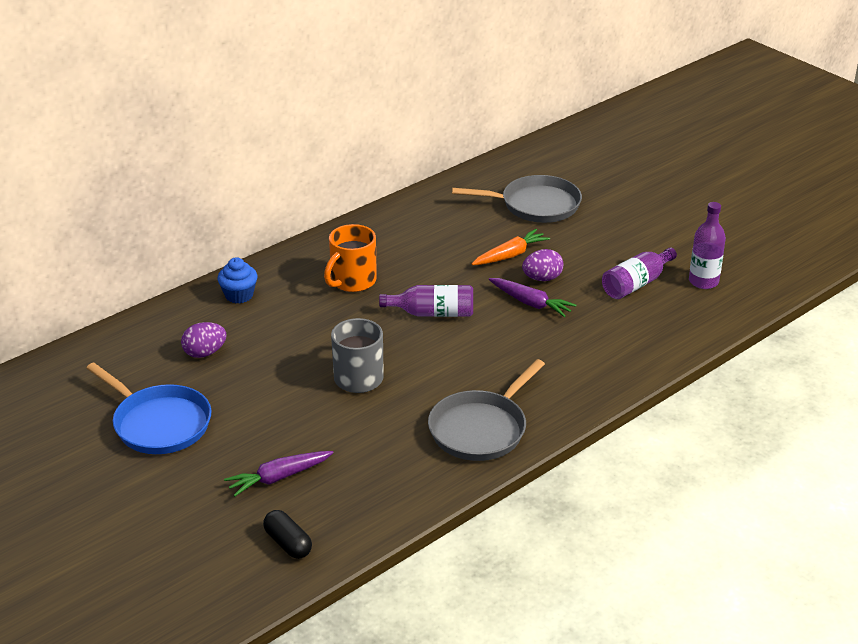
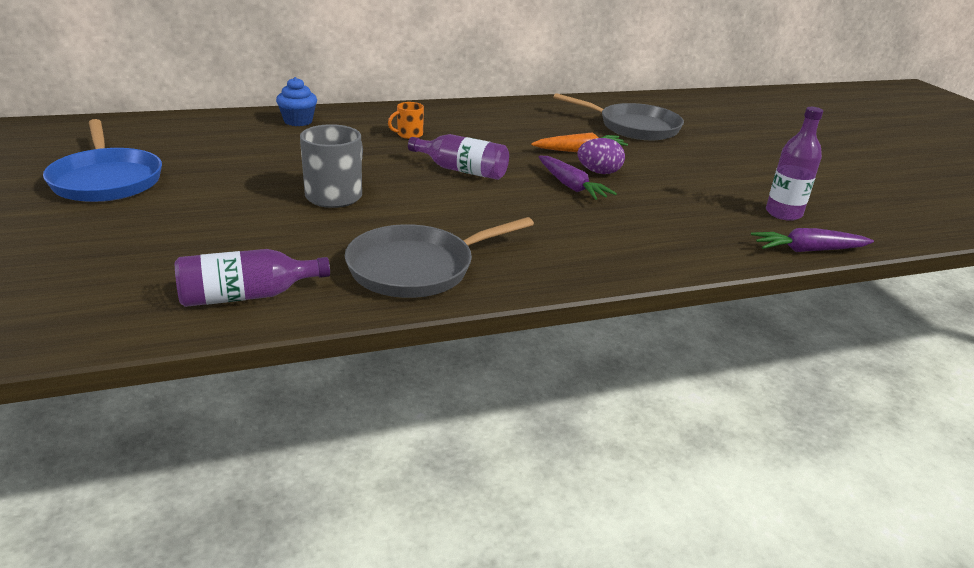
camera: 20 degrees right, 5 degrees down
(205, 353) = (218, 147): purple egg -> none
(279, 477) = (152, 249): purple carrot -> purple carrot (808, 250)
(288, 543) = (77, 309): black capsule -> none
(352, 281) = (409, 135): orange mug -> orange mug, size x0.55
(636, 284) = (701, 198): purple bottle -> purple bottle (247, 296)

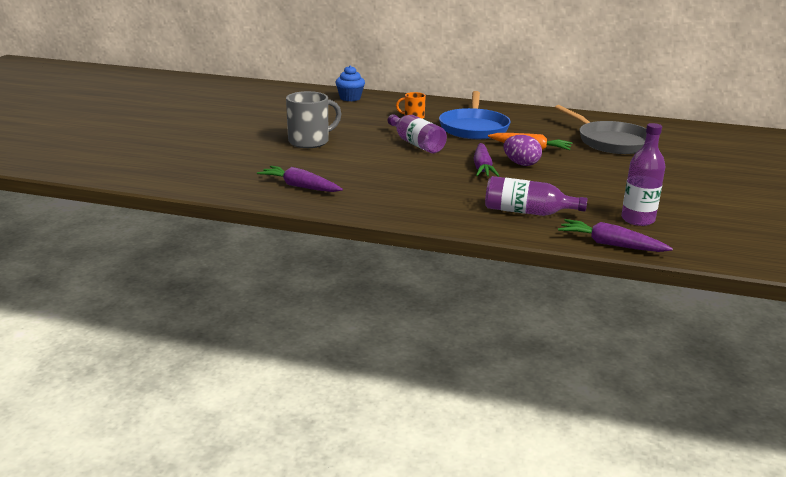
camera: 35 degrees right, 5 degrees down
(106, 180) = (197, 111): blue pan -> blue pan (474, 128)
(247, 296) = (191, 177): purple bottle -> purple bottle (527, 212)
(417, 268) = (300, 186): grey pan -> purple carrot

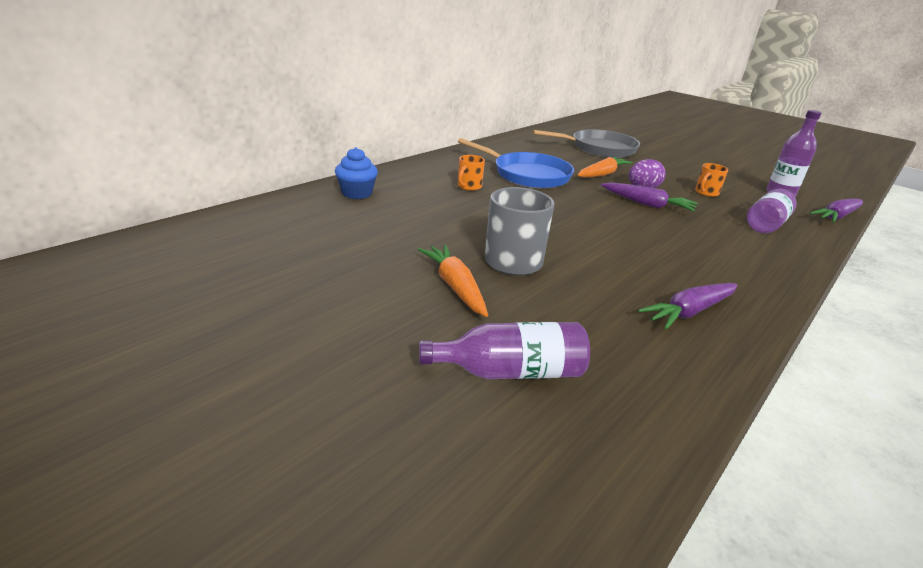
camera: 65 degrees left, 5 degrees up
(261, 135) = (455, 286): none -> orange carrot
(416, 144) = (560, 209): purple bottle -> purple bottle (510, 371)
(564, 187) = (706, 193): none -> orange mug

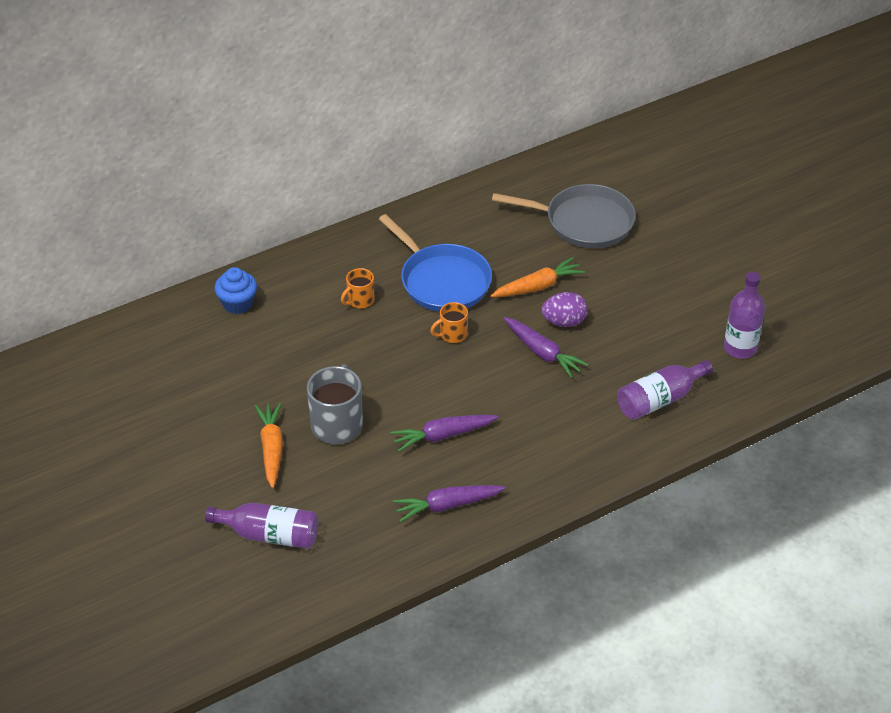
camera: 20 degrees right, 15 degrees up
(706, 193) = (639, 337): orange mug -> orange mug (452, 334)
(836, 217) = (760, 400): purple carrot -> purple carrot (443, 435)

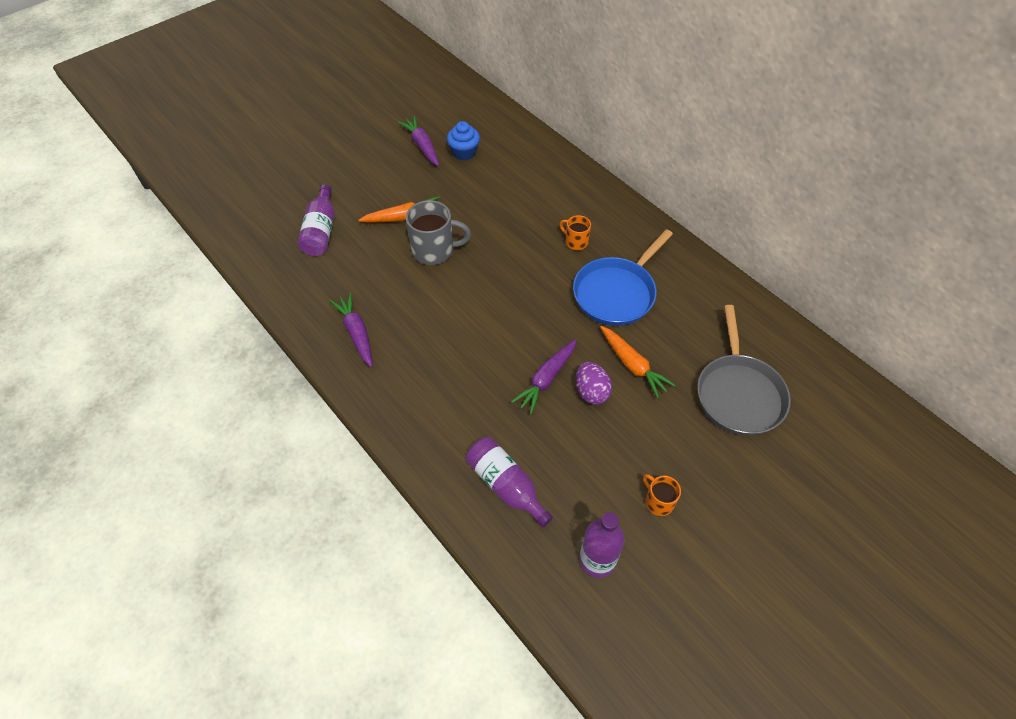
camera: 80 degrees right, 10 degrees up
(237, 304) = (550, 171): blue cupcake -> blue cupcake (464, 152)
(443, 435) = (432, 319): purple carrot -> purple carrot (422, 146)
(452, 334) = (552, 309): orange mug -> orange mug (658, 501)

